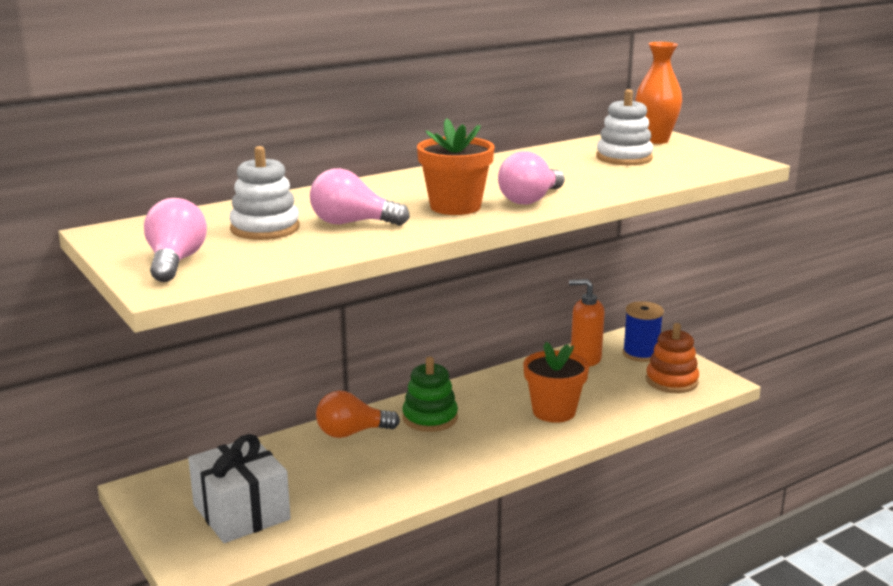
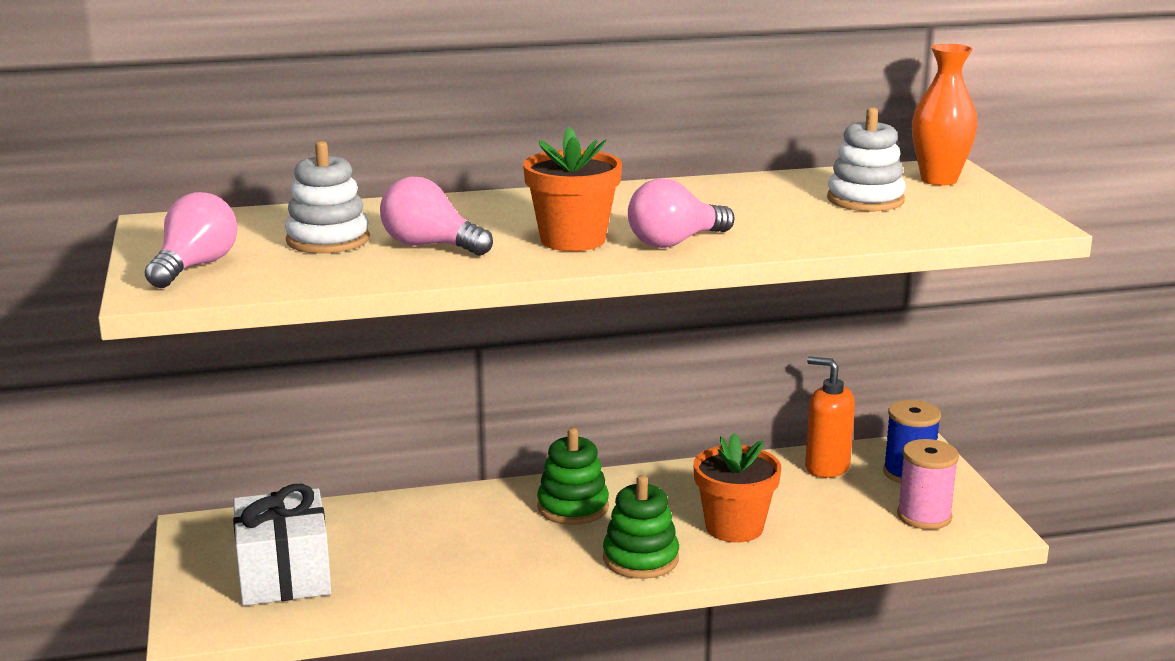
camera: 20 degrees right, 0 degrees up
(352, 433) = (468, 508): orange light bulb -> none
(505, 446) = (640, 559): none -> green stacking toy
(671, 381) = (924, 516): orange stacking toy -> pink spool

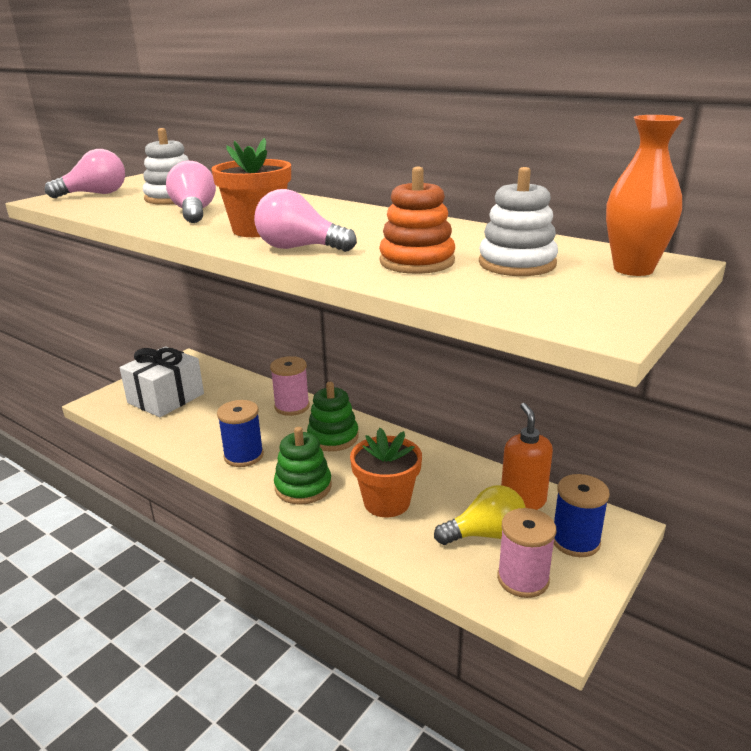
camera: 50 degrees right, 5 degrees up
(464, 504) = (292, 407): none -> pink spool
(522, 570) = (243, 456): none -> blue spool
(799, 221) = (417, 261): none -> orange stacking toy
(847, 504) = (485, 534): none -> yellow light bulb

